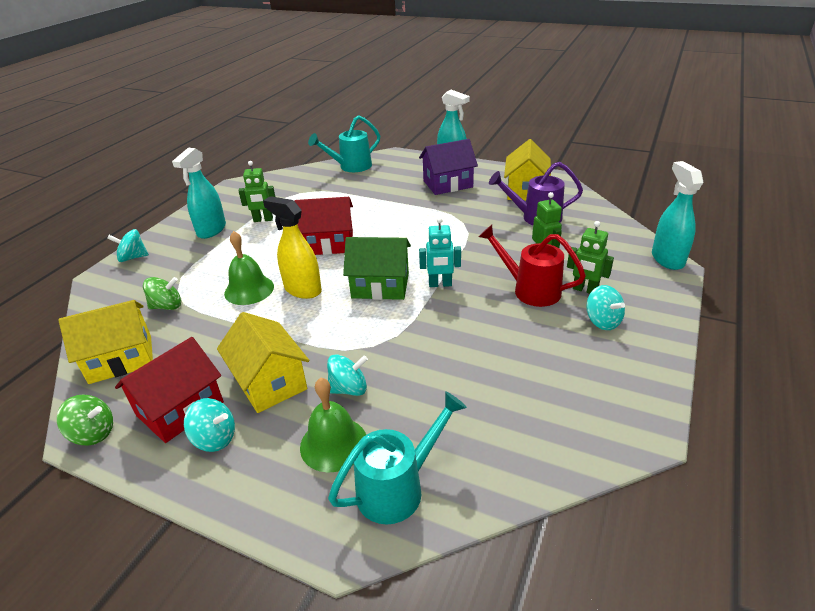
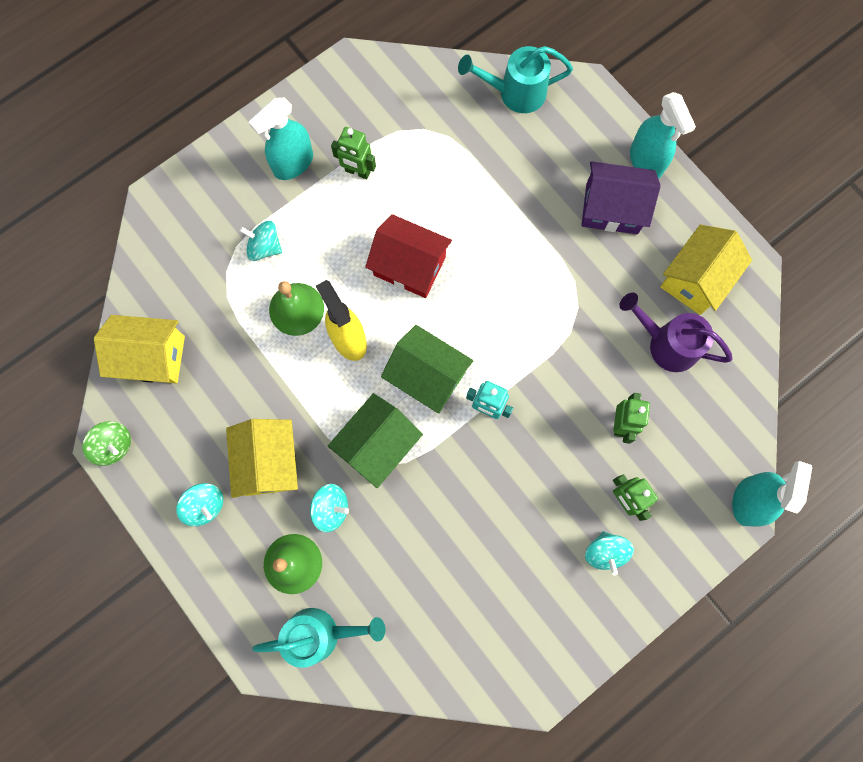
camera: 25 degrees right, 40 degrees up
(133, 257) = (196, 177): turquoise spinning top -> turquoise spinning top (265, 247)
(167, 306) = (210, 293): green spinning top -> none
(180, 409) = (187, 455): red house -> none
(365, 334) = (377, 444): none -> green house
(530, 290) = (570, 467): red watering can -> none

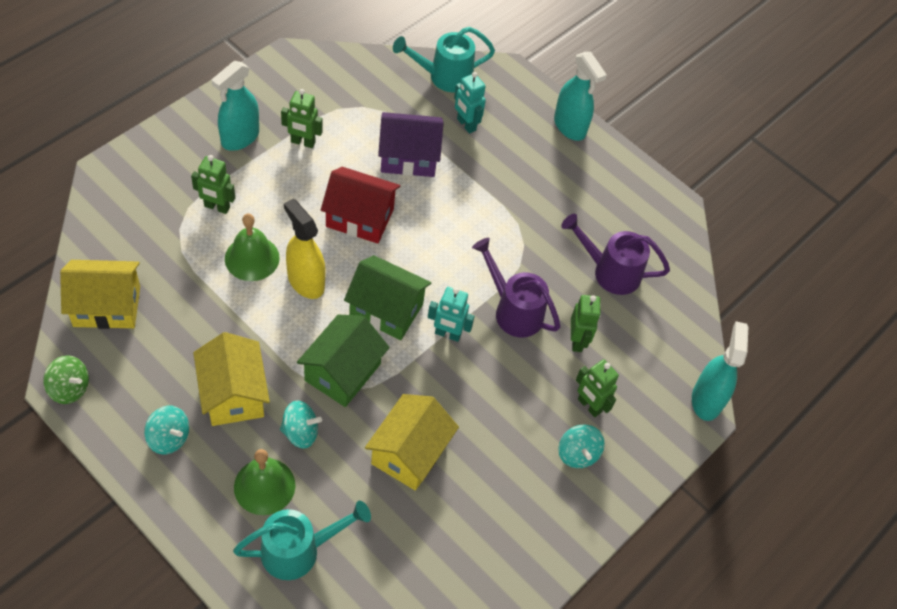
camera: 15 degrees left, 20 degrees down
(265, 247) = (217, 207): turquoise spinning top -> green robot
(532, 155) = (466, 125): none -> turquoise robot
(558, 384) = (513, 310): none -> purple watering can
(612, 209) = (544, 164): purple house -> purple house (408, 157)
(696, 279) = (629, 218): yellow house -> yellow house (409, 453)

